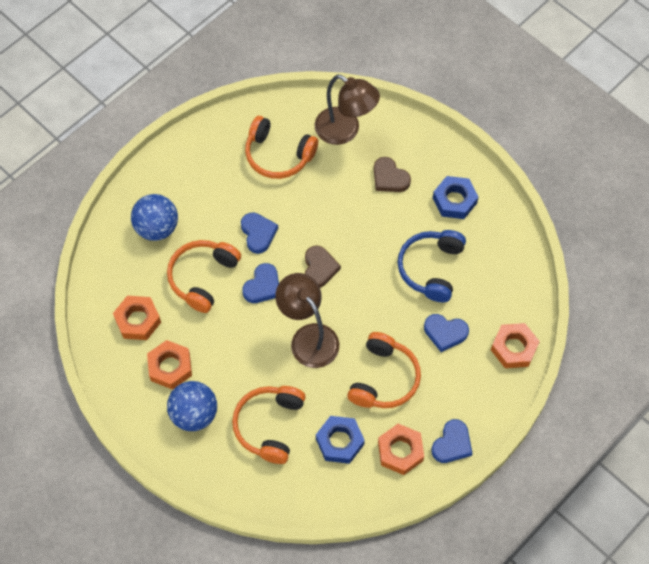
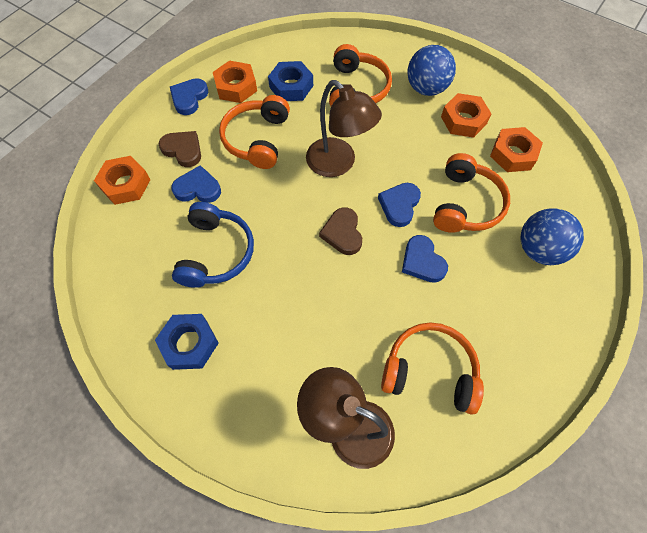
camera: 170 degrees right, 0 degrees up
(389, 178) = (277, 362): brown heart -> brown heart (183, 150)

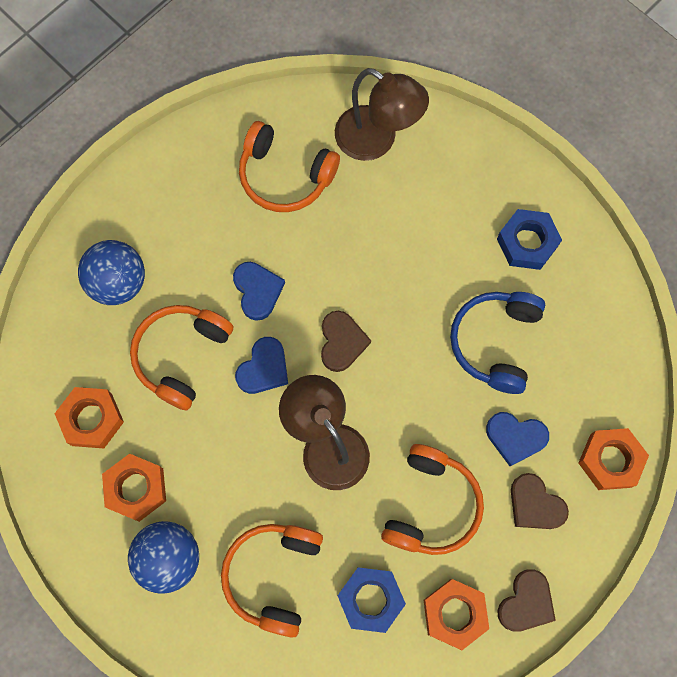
camera: 170 degrees left, 10 degrees up
(189, 98) = (526, 603): blue heart -> brown heart

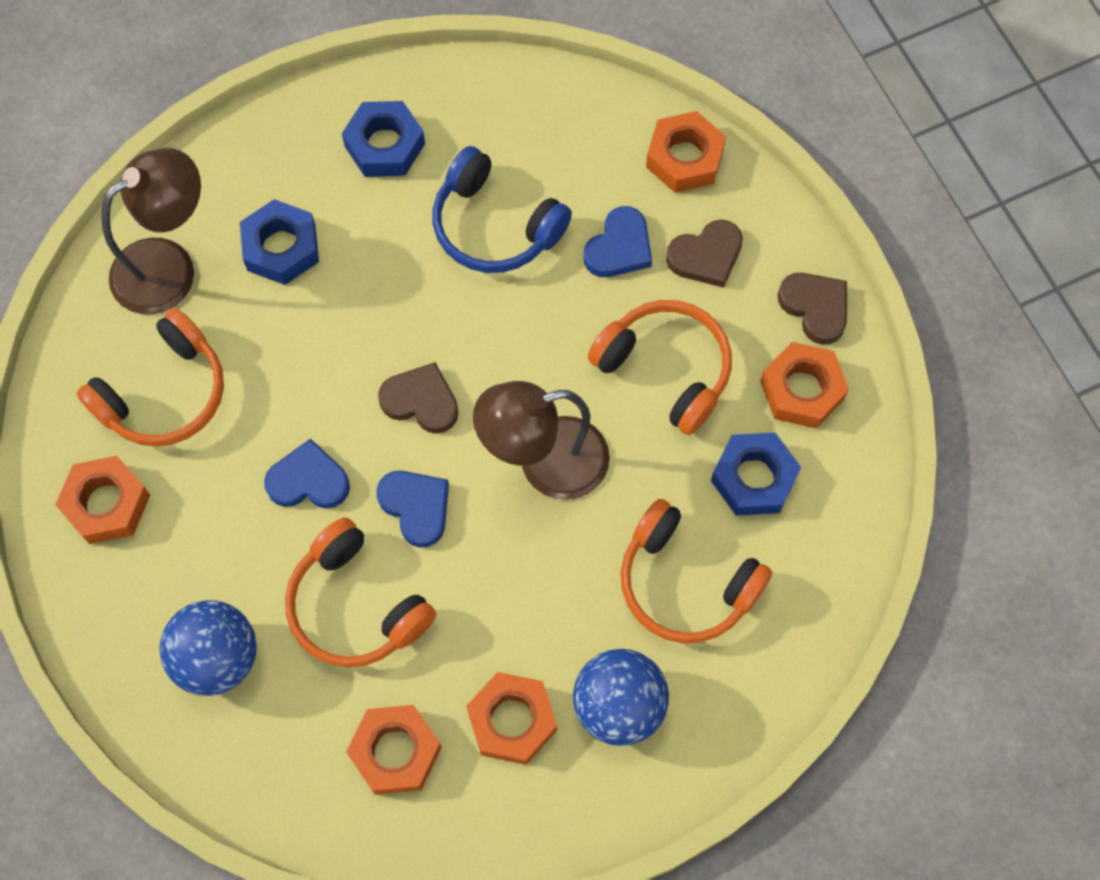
camera: 70 degrees left, 5 degrees down
(197, 173) = (106, 503): none -> orange nut
(419, 206) = (281, 248): none -> blue nut

